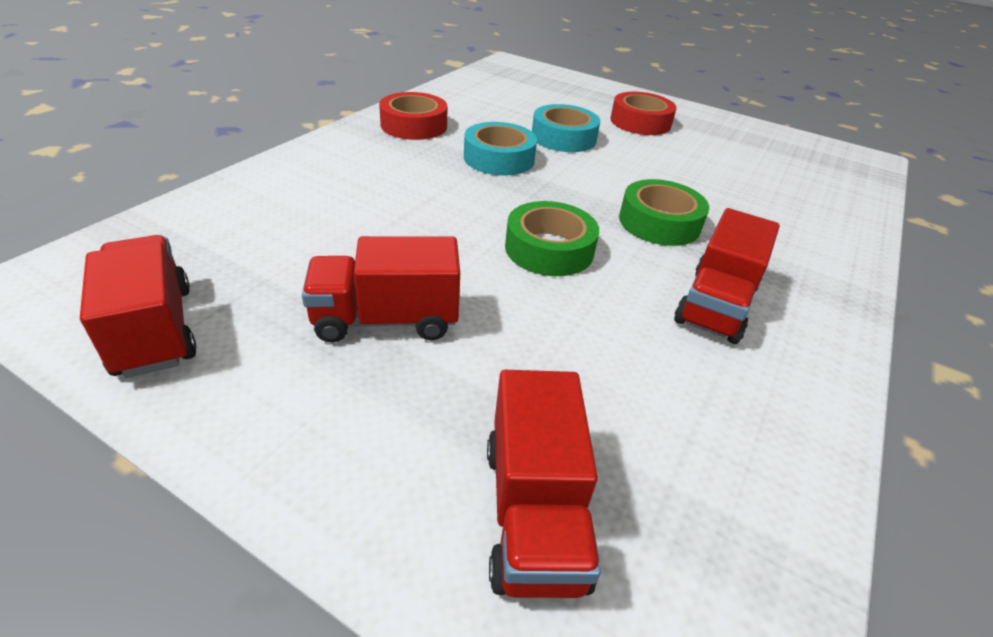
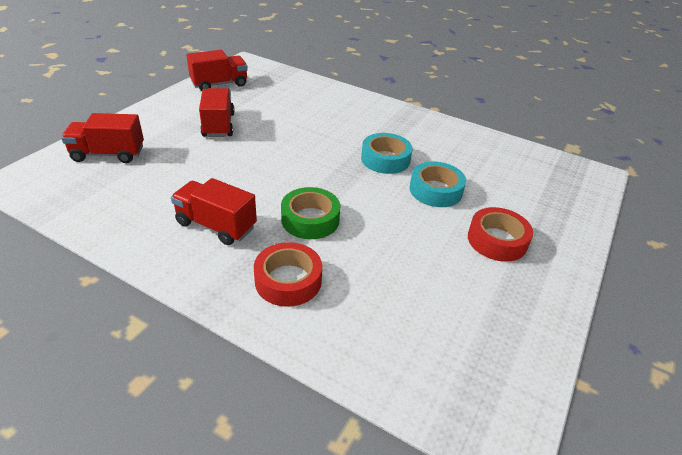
camera: 90 degrees right, 0 degrees up
(414, 125) = (421, 129): red tape -> red tape (288, 280)
(549, 249) = (274, 171): green tape -> none

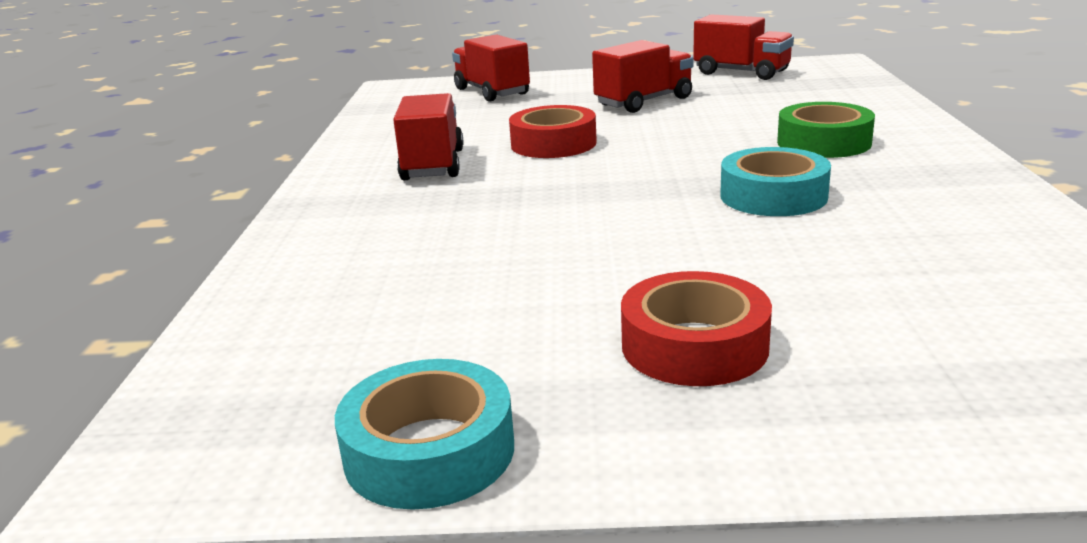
camera: 65 degrees right, 15 degrees down
(288, 280) = (372, 227): red tape -> red tape (553, 144)
(310, 219) = (519, 200): green tape -> green tape (824, 142)
(435, 190) = (758, 253): turquoise tape -> turquoise tape (429, 451)

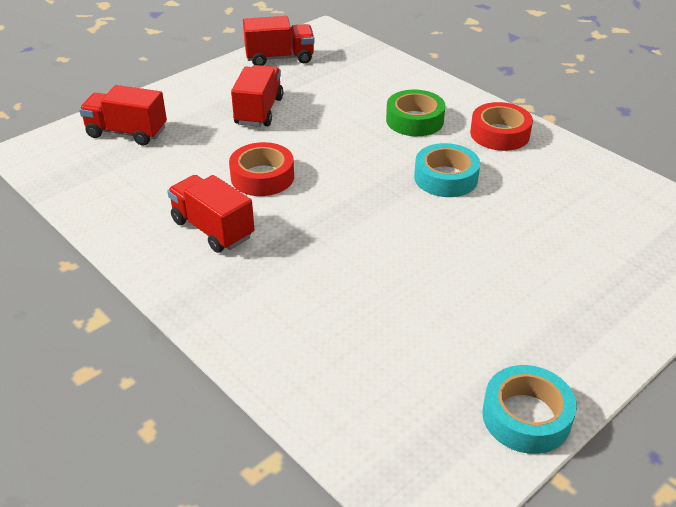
camera: 45 degrees left, 15 degrees up
(694, 345) = (541, 299): red tape -> red tape (499, 134)

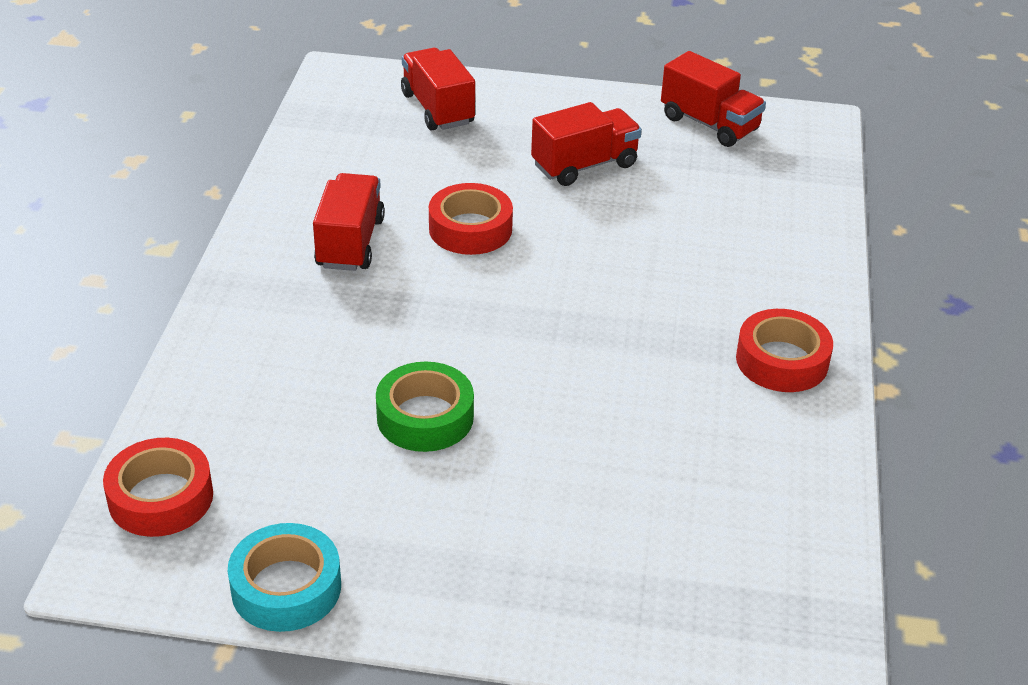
camera: 50 degrees right, 0 degrees up
(379, 443) = (161, 497): none -> red tape
(415, 120) = (718, 281): green tape -> green tape (425, 417)
(446, 178) = (630, 357): turquoise tape -> none

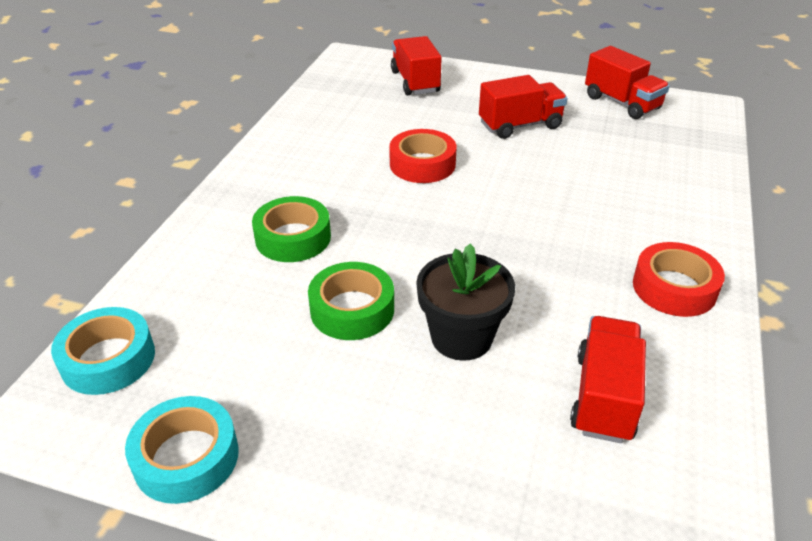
camera: 10 degrees right, 0 degrees up
(161, 497) = (108, 359): red tape -> turquoise tape
(333, 338) = (293, 238): none -> green tape
(350, 243) = (326, 168): red truck -> red truck (603, 397)
(554, 437) = (461, 337): none -> black flower pot

